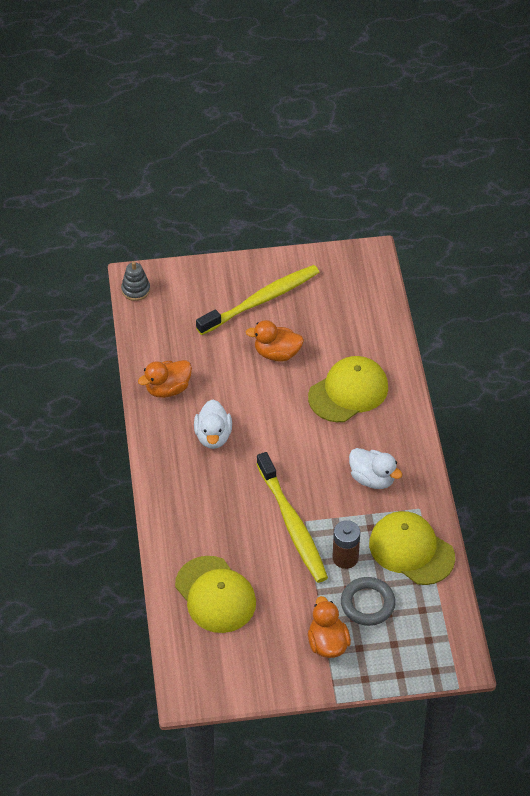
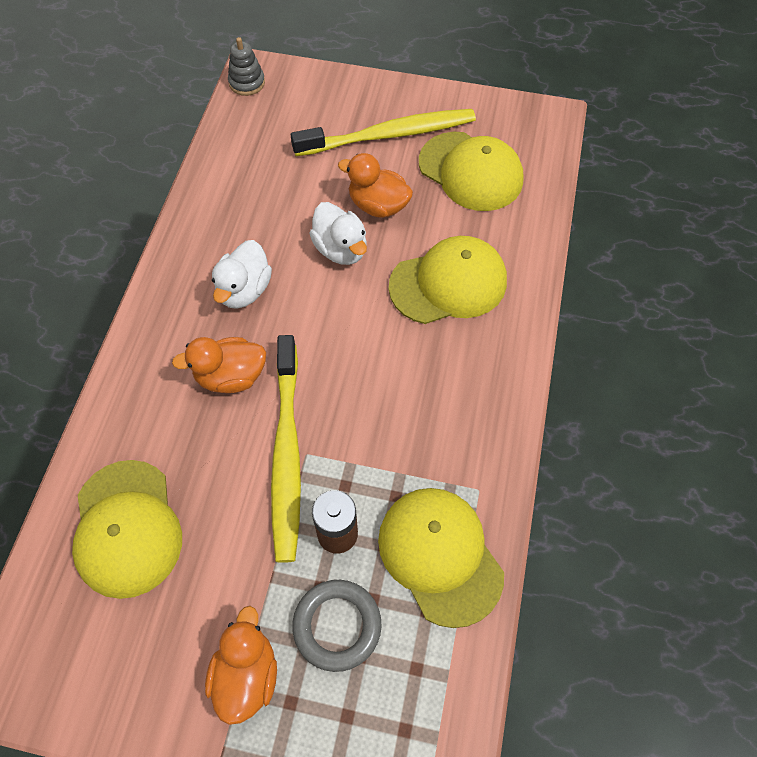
camera: 20 degrees right, 10 degrees up
(168, 389) = (220, 211): orange duck -> orange duck (231, 376)
(331, 311) = (471, 171): none -> yellow cap
(372, 478) = (429, 420): white duck -> white duck (341, 249)

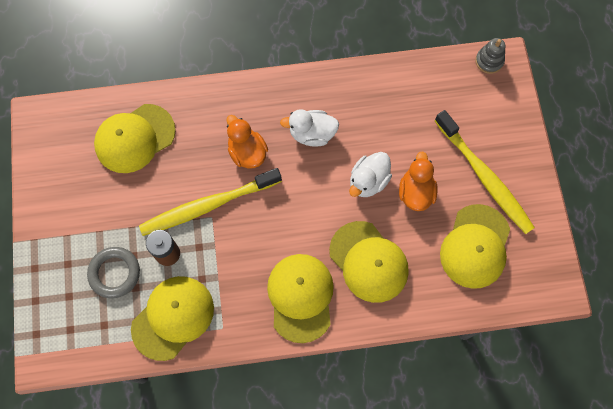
camera: 70 degrees right, 10 degrees up
(246, 675) = (75, 235): orange duck -> none
(468, 376) = (300, 297): none -> yellow cap

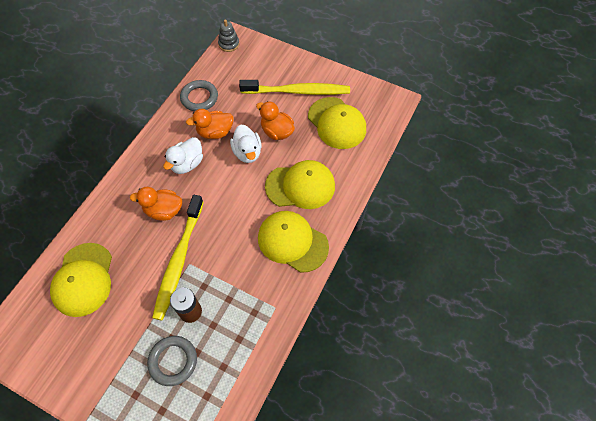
camera: 55 degrees left, 10 degrees down
(173, 317) = (241, 338): yellow cap -> none
(367, 132) = (215, 132): none -> orange duck
(396, 85) = (199, 98): none -> grey ring

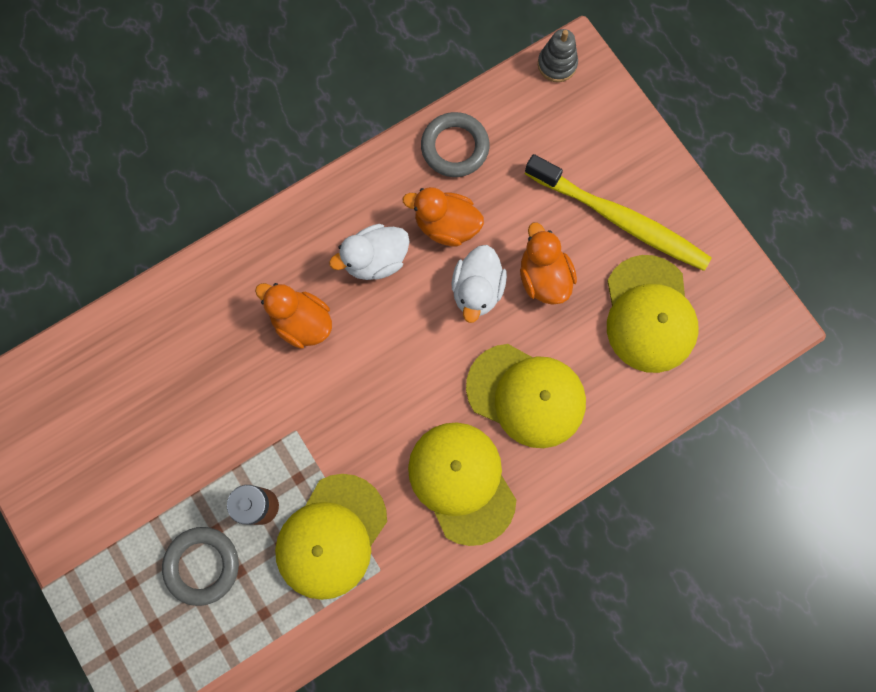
camera: 30 degrees right, 15 degrees up
(83, 279) = (141, 371): yellow cap -> yellow cap (331, 536)
(179, 260) = (284, 417): yellow toothbrush -> none

